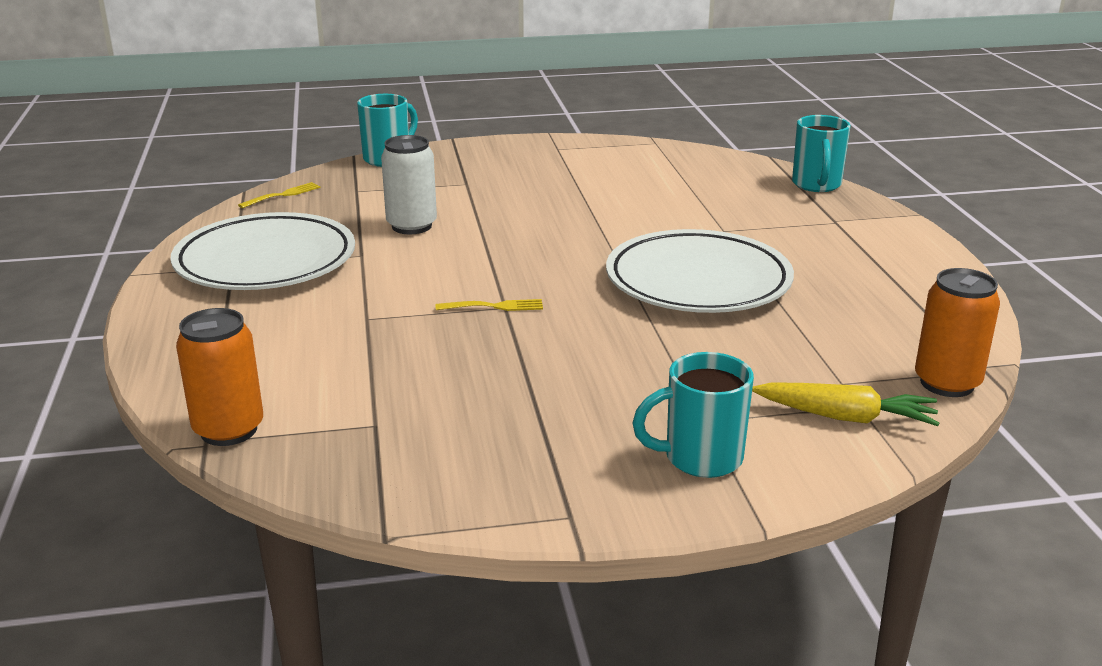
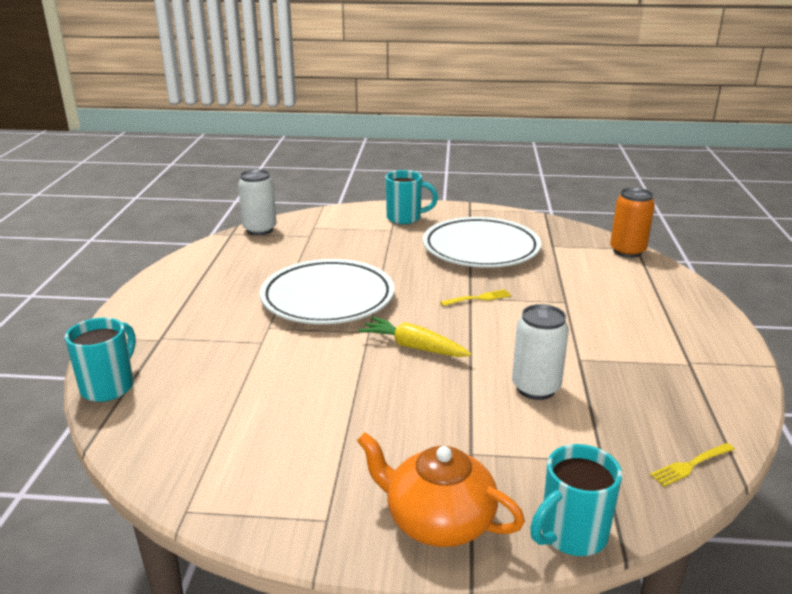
camera: 165 degrees left, 0 degrees up
(266, 262) = (661, 362): white plate -> white plate (481, 249)
(481, 155) = (438, 520): none -> orange teapot
(493, 307) = (478, 298): yellow fork -> yellow fork turned 150 degrees clockwise
(845, 417) = (326, 224): yellow carrot -> yellow carrot (414, 347)
(947, 383) = (260, 230): orange can -> white can

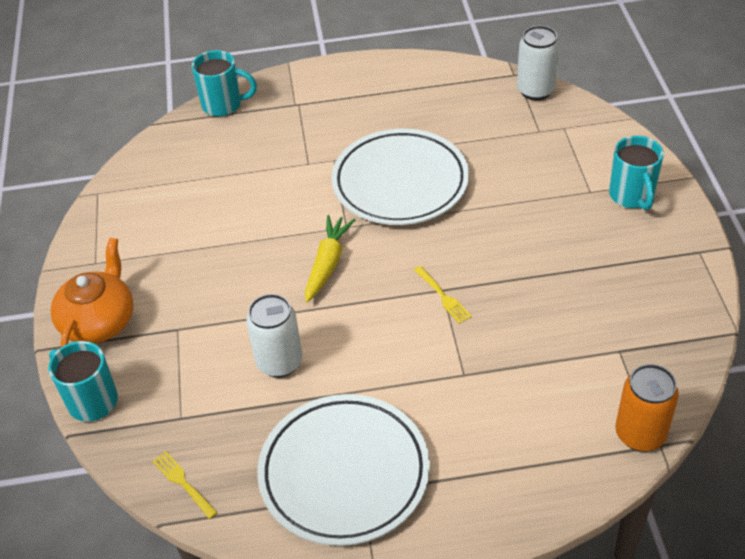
camera: 80 degrees right, 20 degrees up
(481, 249) = (573, 281): white plate -> white plate (344, 473)

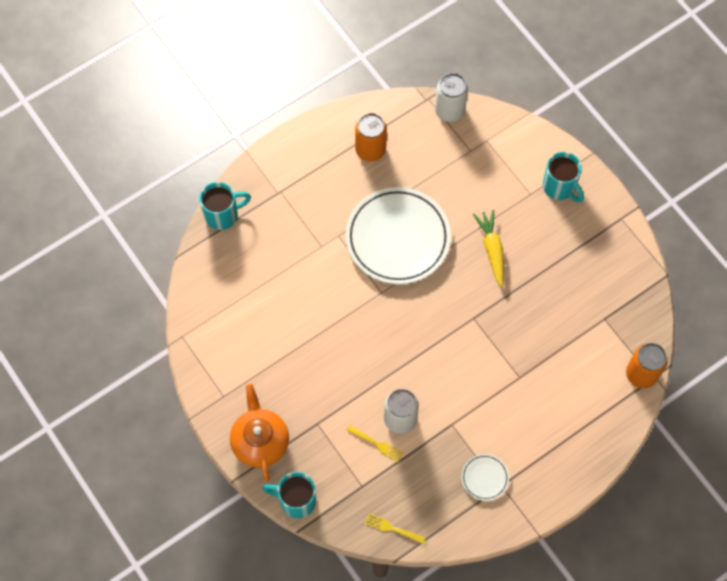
camera: 30 degrees left, 20 degrees up
(327, 264) = (386, 329): yellow carrot -> yellow carrot (492, 250)
(344, 473) = (484, 478): white plate -> white plate, size x0.43
(422, 98) = (370, 150): none -> orange can
(442, 296) = (476, 323): yellow fork -> yellow fork (376, 444)

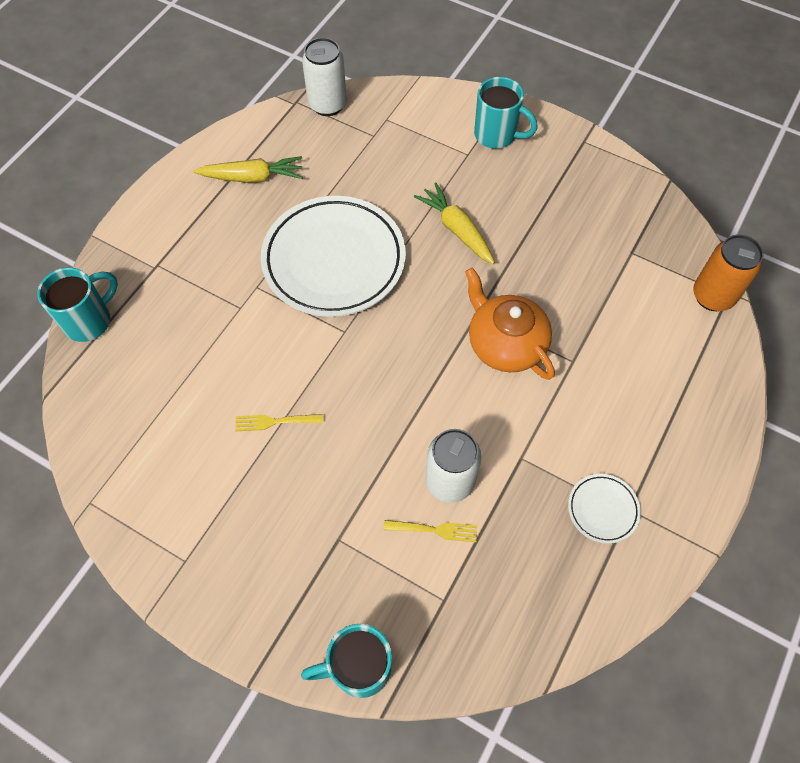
camera: 25 degrees left, 5 degrees down
(260, 441) = (266, 602): orange teapot -> orange teapot (505, 344)
(370, 150) = (252, 177): orange can -> yellow carrot
(393, 528) = (518, 642): yellow fork -> yellow fork (275, 421)

